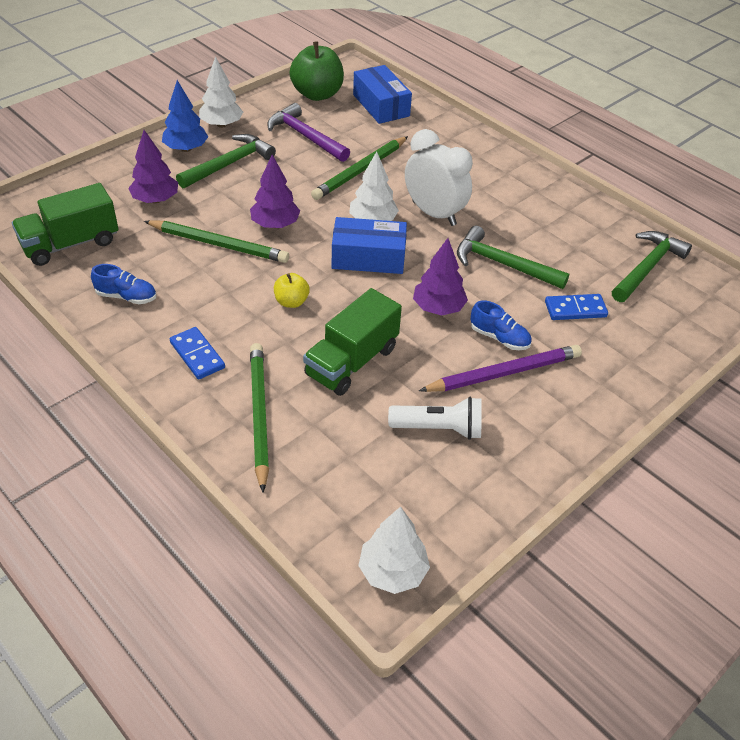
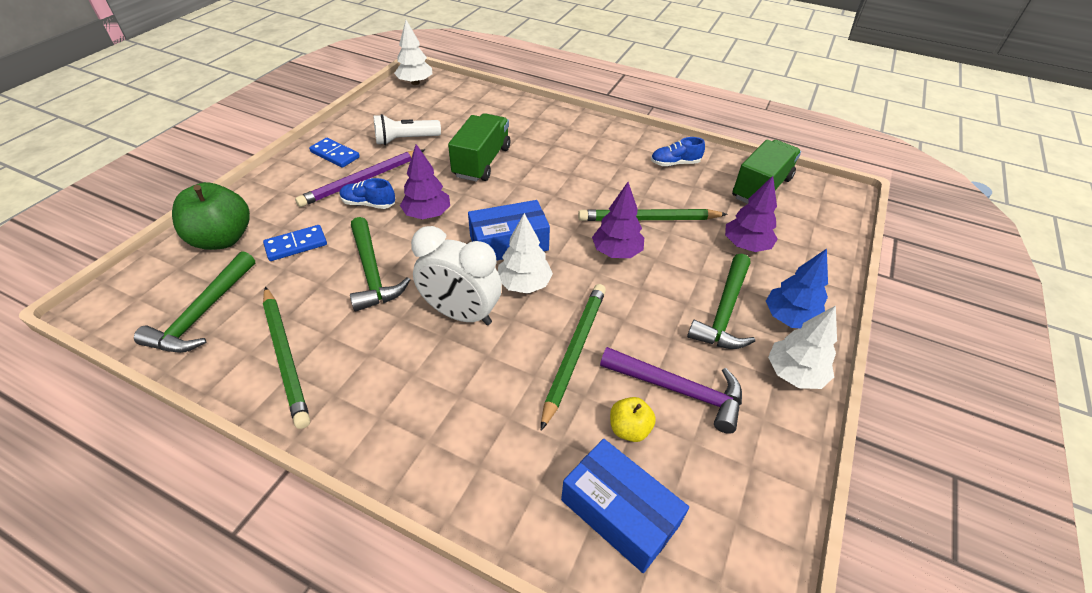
camera: 160 degrees right, 0 degrees up
(197, 355) = (591, 142): blue domino -> blue domino (335, 155)
(259, 415) = (526, 123): green pencil -> green pencil (285, 357)
(291, 302) = (552, 189): yellow apple -> yellow apple (629, 429)
(317, 94) = (733, 501): green apple -> green apple (222, 239)
(503, 264) = (372, 272): green hammer -> green hammer turned 60 degrees clockwise

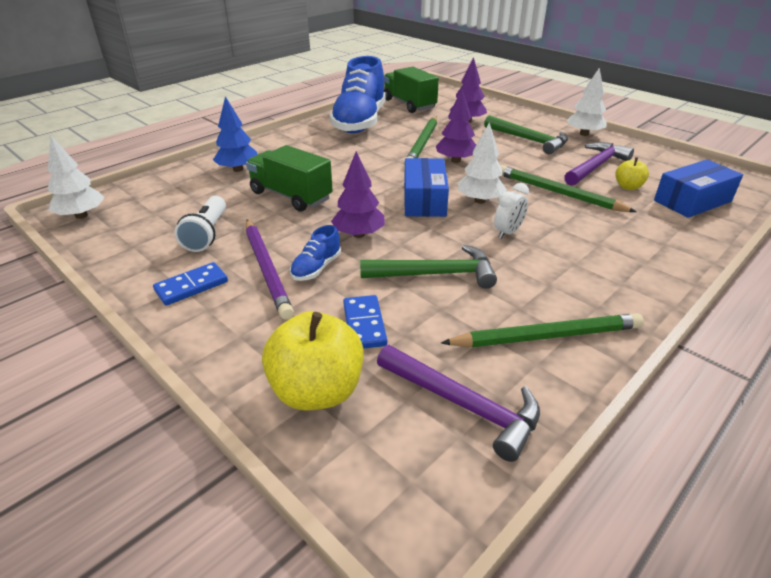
camera: 70 degrees left, 10 degrees down
(202, 313) = (463, 405): green hammer -> purple hammer
(222, 239) = (317, 391): green apple -> yellow apple
(461, 314) = (508, 232): white clock -> white clock, size x0.54
(675, 163) = (360, 122): blue shoe -> blue shoe, size x2.40
(789, 318) = (538, 125): blue tree -> blue tree (238, 169)

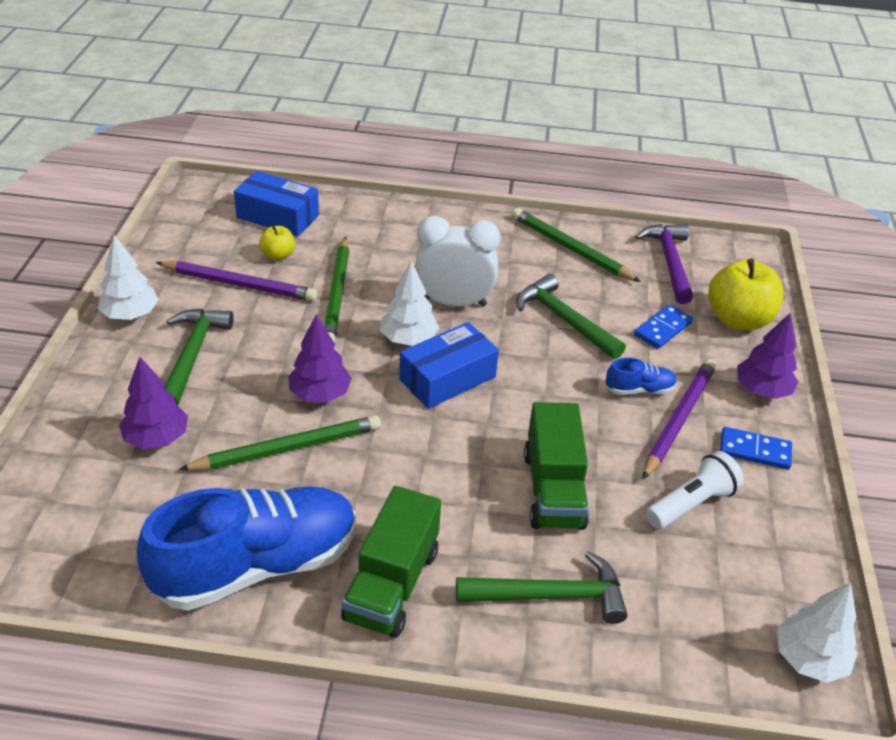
camera: 130 degrees left, 5 degrees up
(238, 169) = (550, 596): blue tree -> green hammer
(359, 234) = (562, 391): purple tree -> purple tree (762, 390)
(409, 104) = (115, 546): green truck -> green truck (392, 584)
(508, 232) = (454, 302): white clock -> white clock, size x1.87
(596, 166) = (239, 284): purple hammer -> purple pencil

